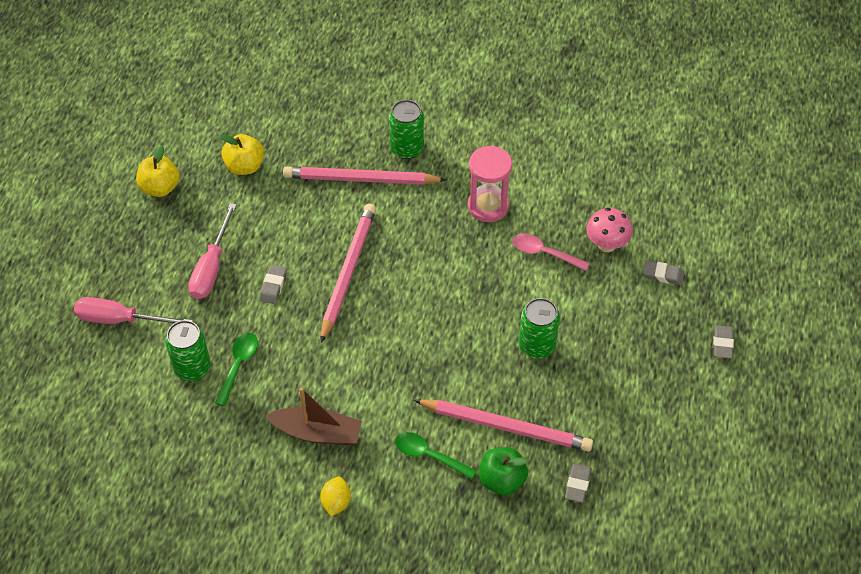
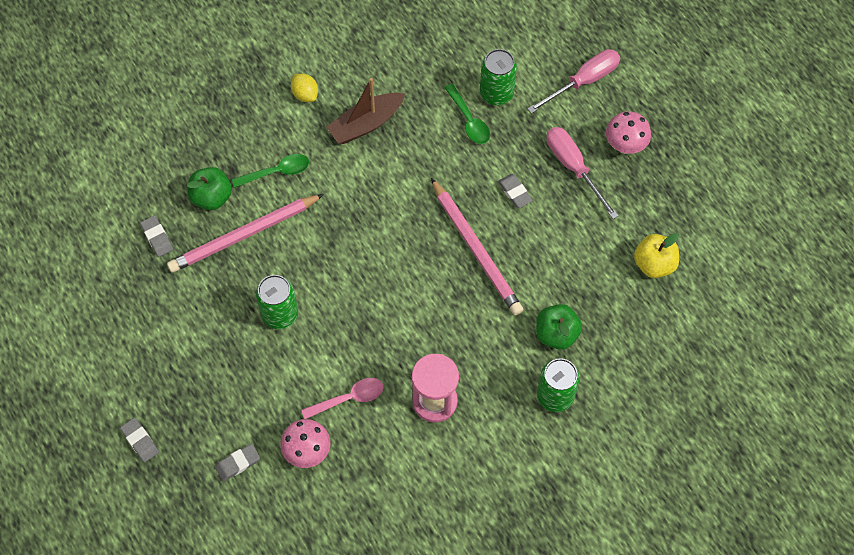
camera: 135 degrees right, 10 degrees up
(157, 251) = (625, 146): none -> pink mushroom
(160, 187) = (689, 191): yellow apple -> none
(361, 179) = (556, 334): pink pencil -> green apple

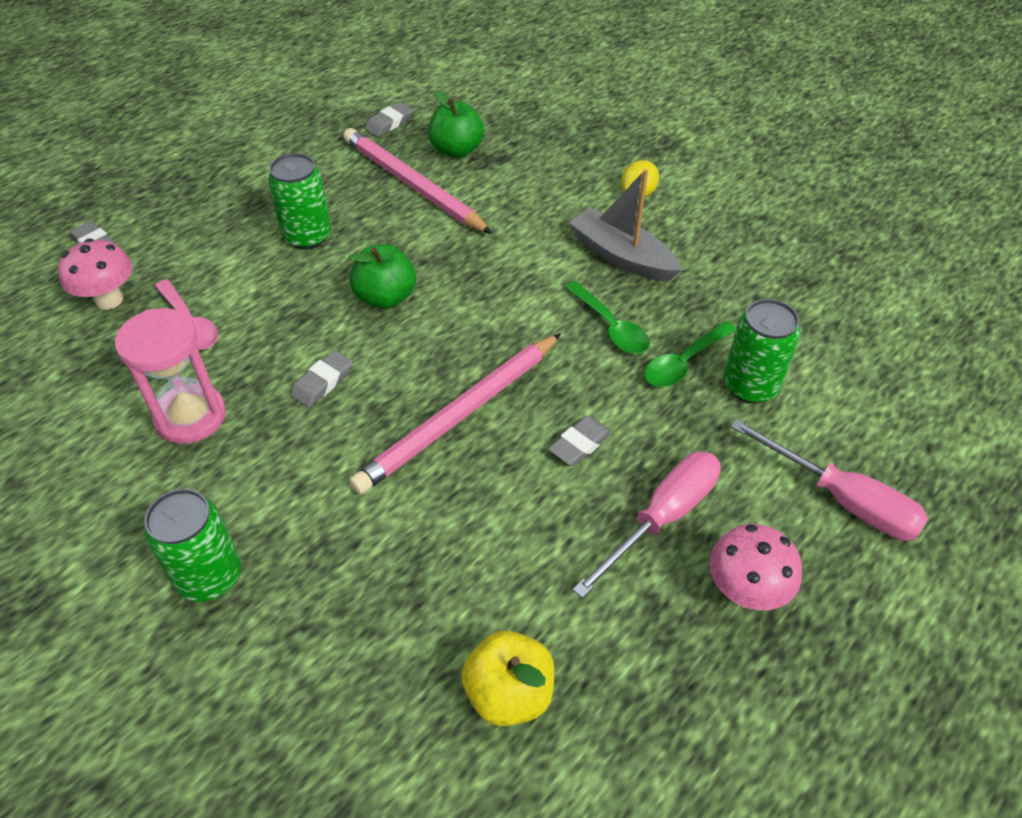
camera: 75 degrees right, 15 degrees down
(140, 441) = (125, 164): grey eraser -> grey eraser (322, 382)
(277, 172) = (512, 193): green spoon -> green spoon (610, 327)
(366, 124) = (622, 256): brown boat -> grey boat
(556, 334) = (329, 555): green apple -> green apple (385, 297)

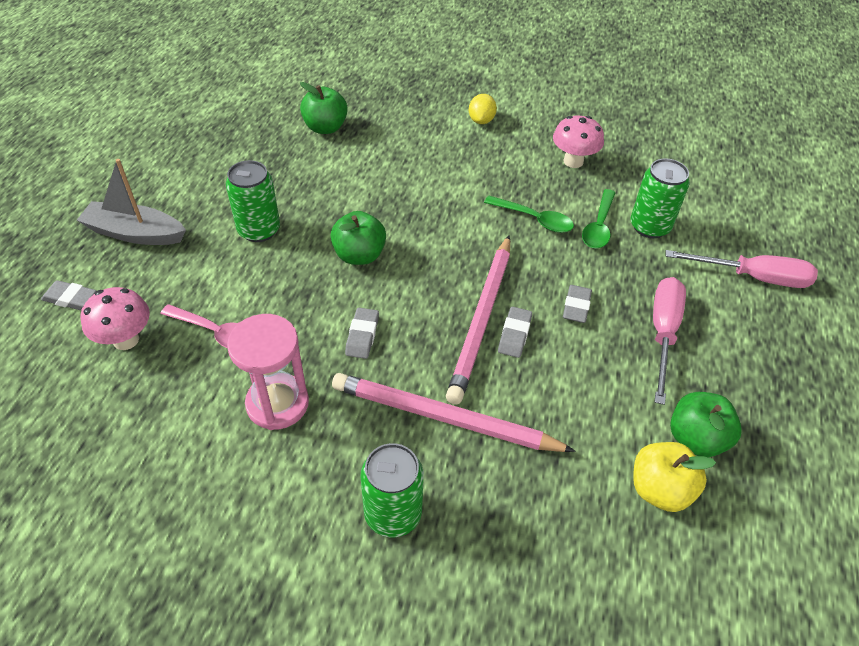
camera: 30 degrees left, 0 degrees up
(389, 123) = (254, 122): grey eraser -> grey eraser (514, 335)
(412, 185) = (312, 164): pink pencil -> pink pencil (444, 418)
(601, 658) = (696, 438): none -> green apple
(622, 256) = (504, 168): grey boat -> grey boat (135, 233)
(745, 592) = (744, 358): pink mushroom -> pink mushroom (573, 161)

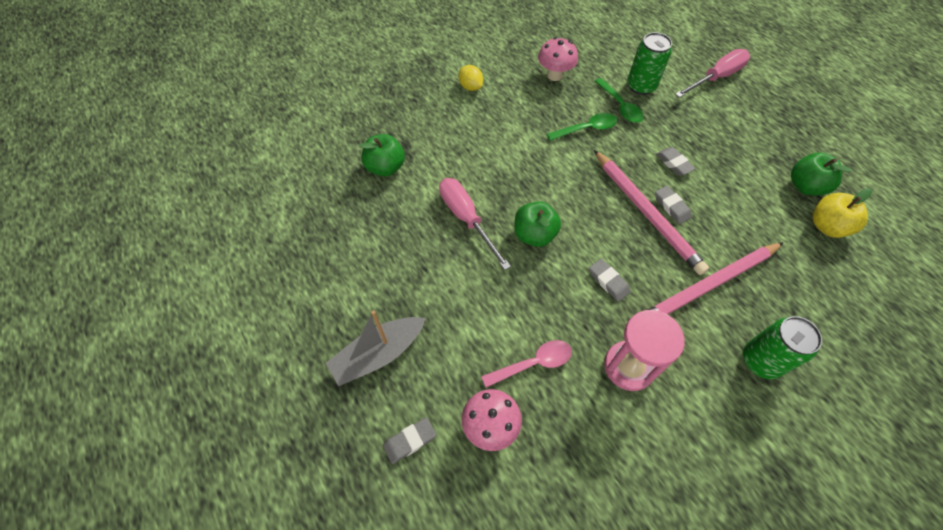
camera: 45 degrees left, 10 degrees up
(259, 230) = (454, 274): green can -> none
(663, 333) = (724, 143): pink screwdriver -> pink screwdriver (466, 219)

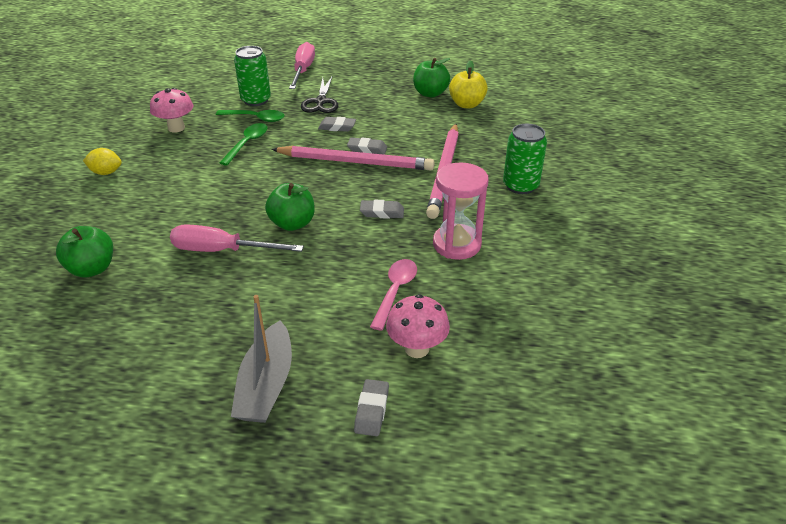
camera: 50 degrees left, 20 degrees down
(692, 125) = (321, 102): none -> black scissors

